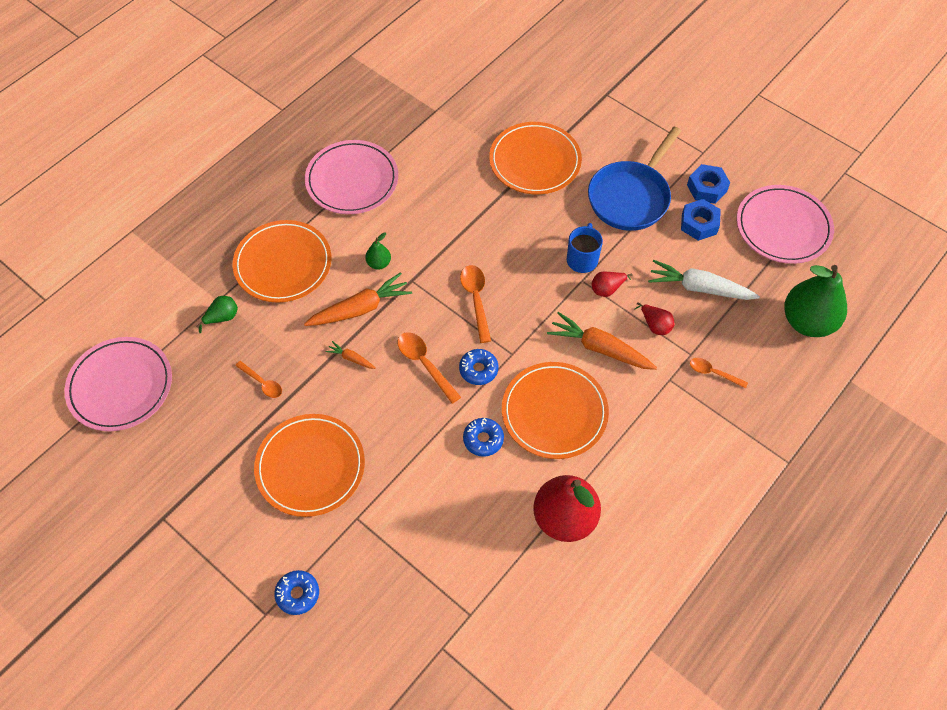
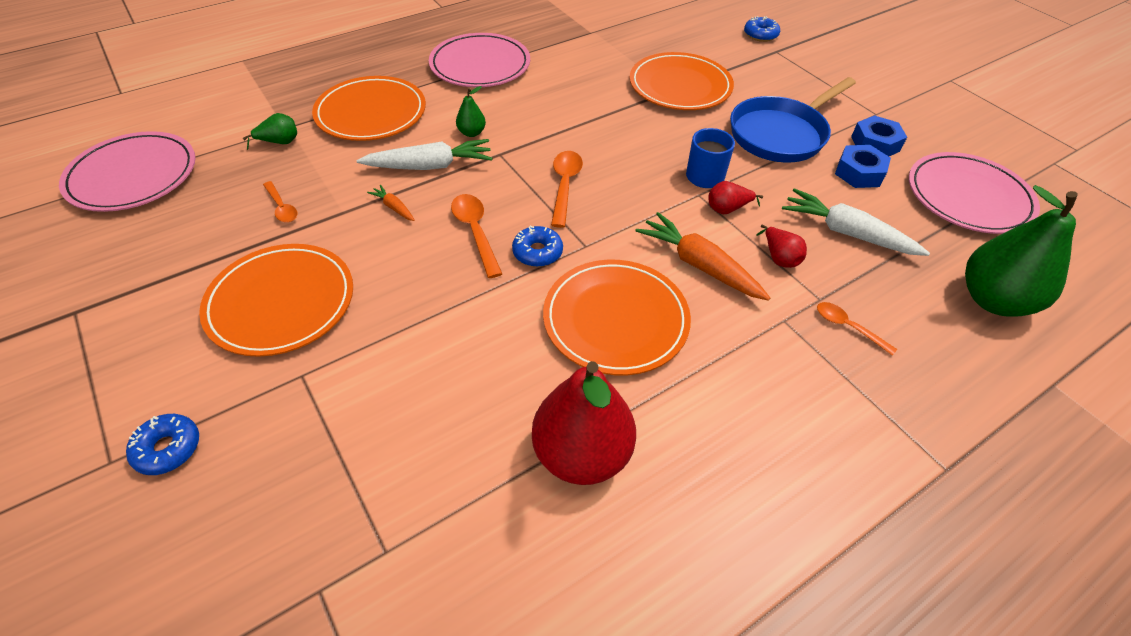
camera: 15 degrees right, 10 degrees down
(360, 308) = (430, 166): orange carrot -> white carrot
(483, 439) = (510, 327): blue donut -> blue donut (760, 35)

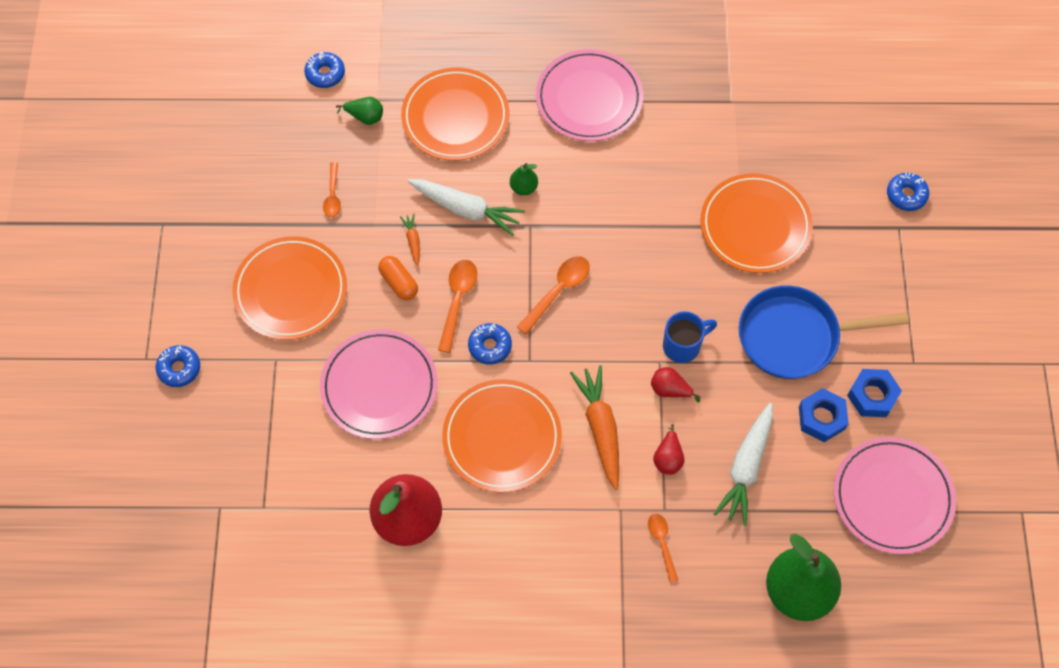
camera: 35 degrees right, 15 degrees up
(133, 176) = (243, 100): pink plate -> pink plate (379, 386)
(217, 129) = (325, 74): none -> blue donut
(403, 244) = (399, 283): none -> orange capsule
(846, 232) = (746, 468): white carrot -> white carrot turned 135 degrees counterclockwise

